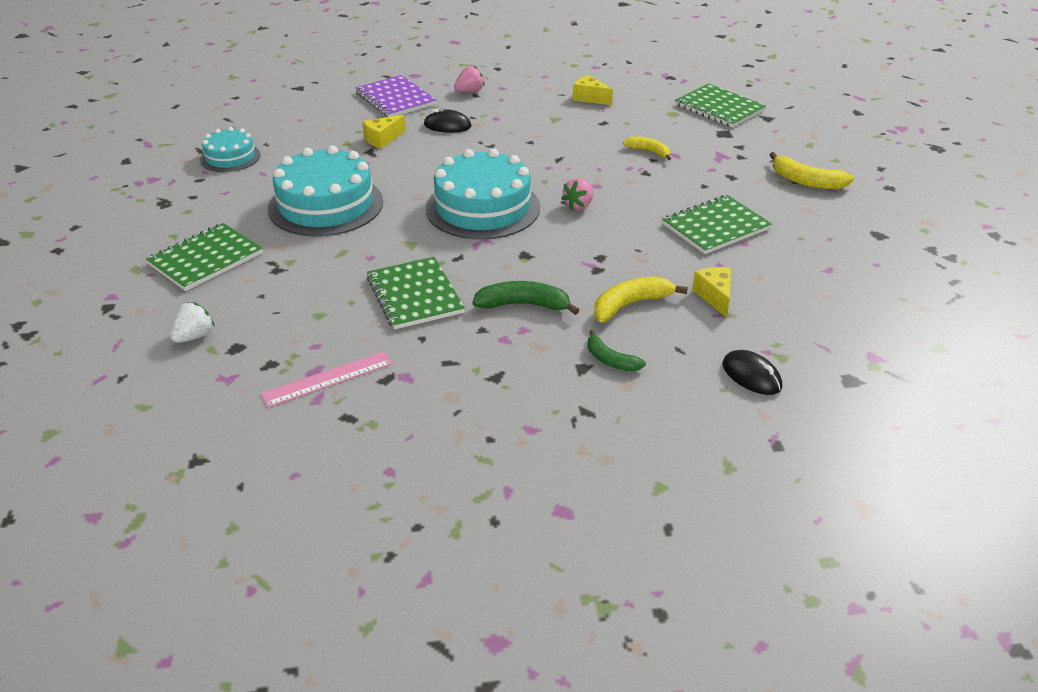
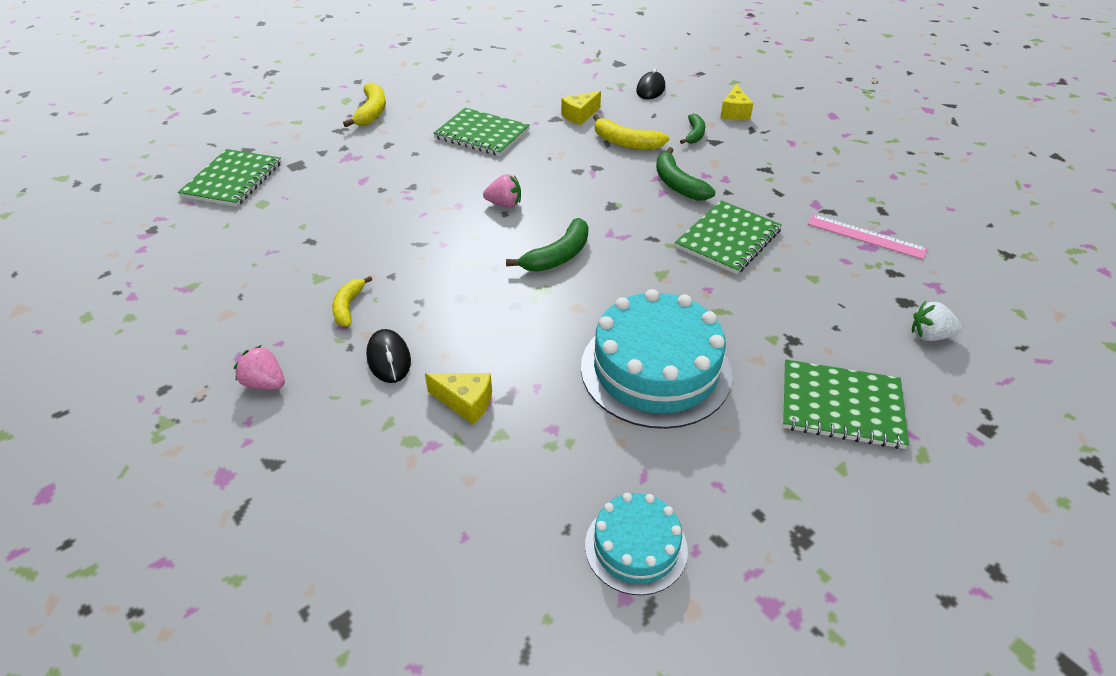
camera: 120 degrees left, 5 degrees up
(395, 99) = (328, 454): purple notebook -> none
(483, 208) = (558, 256): turquoise cake -> green banana
(589, 98) = (243, 270): yellow cheese -> yellow cheese (734, 113)
(649, 151) = (365, 195): yellow banana -> yellow banana (348, 307)

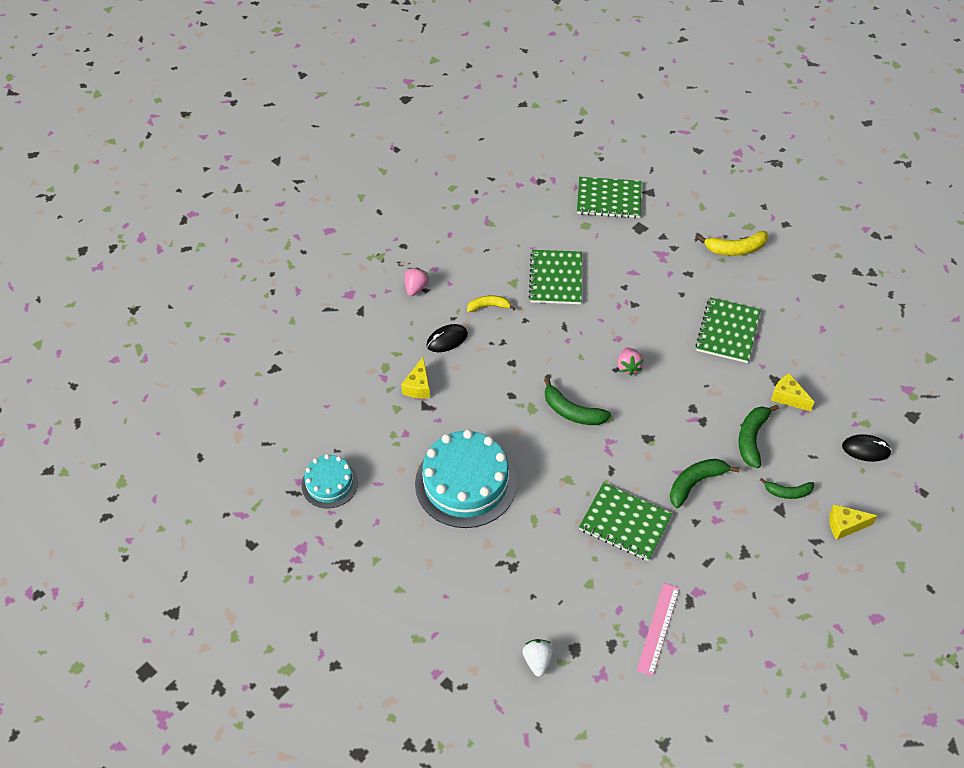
camera: 80 degrees right, 10 degrees up
(626, 143) = (752, 438): yellow banana -> green banana
(841, 406) = (452, 593): green notebook -> green notebook (556, 278)

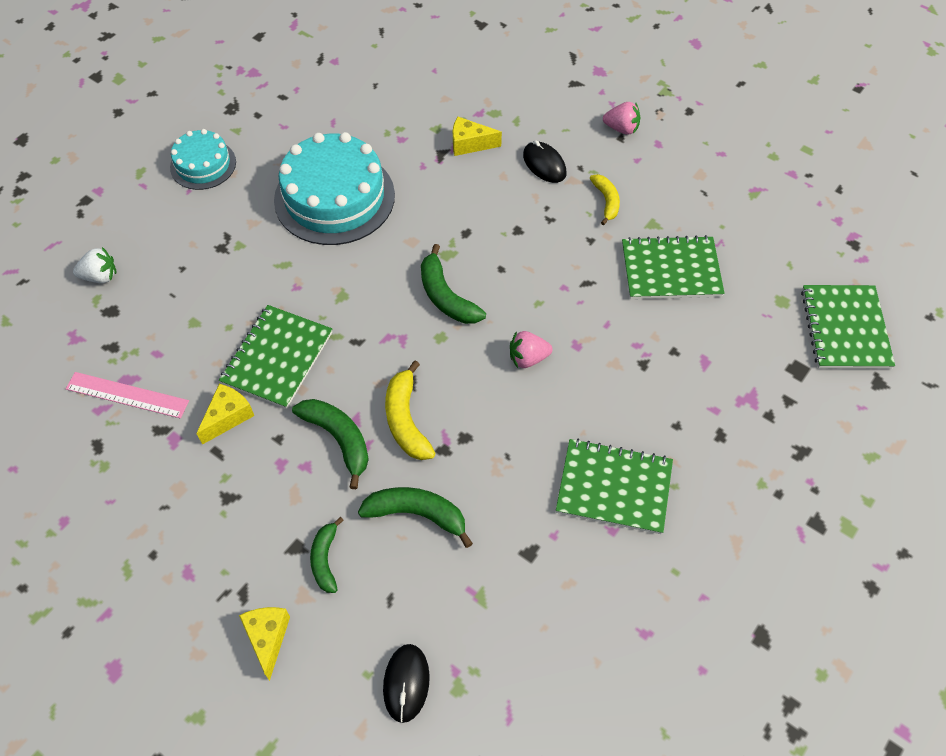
camera: 85 degrees right, 5 degrees up
(329, 483) = (332, 84): turquoise cake -> turquoise cake (203, 164)
(572, 411) = (446, 296): green banana -> green banana turned 60 degrees counterclockwise
(735, 249) = (790, 504): yellow banana -> yellow banana (406, 420)
(788, 397) = (497, 569): yellow cheese -> yellow cheese (228, 417)

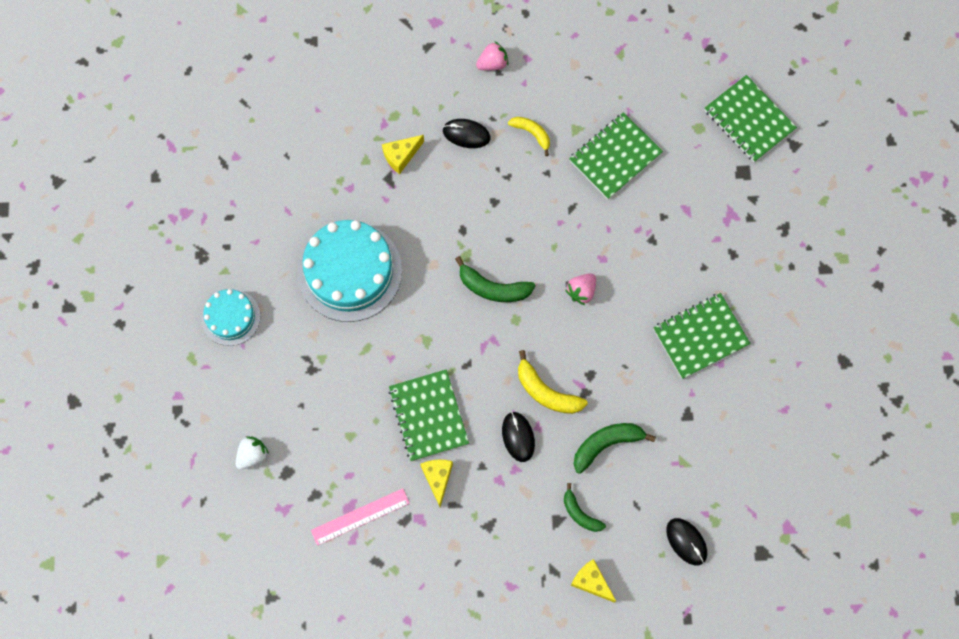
camera: 40 degrees left, 15 degrees up
(338, 439) = (518, 437): green banana -> black mouse

